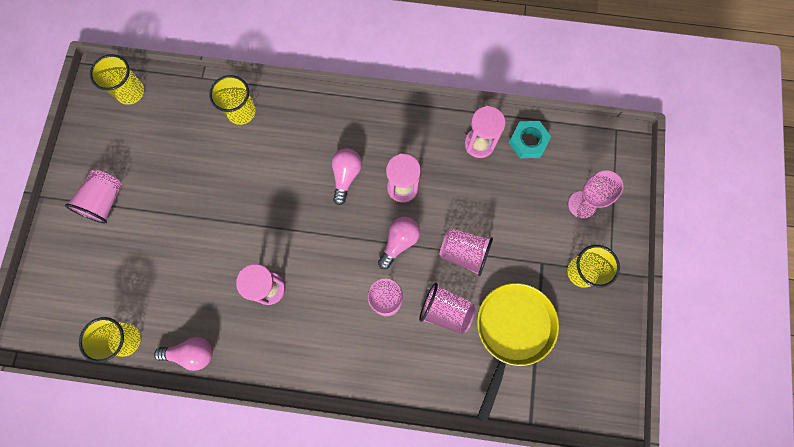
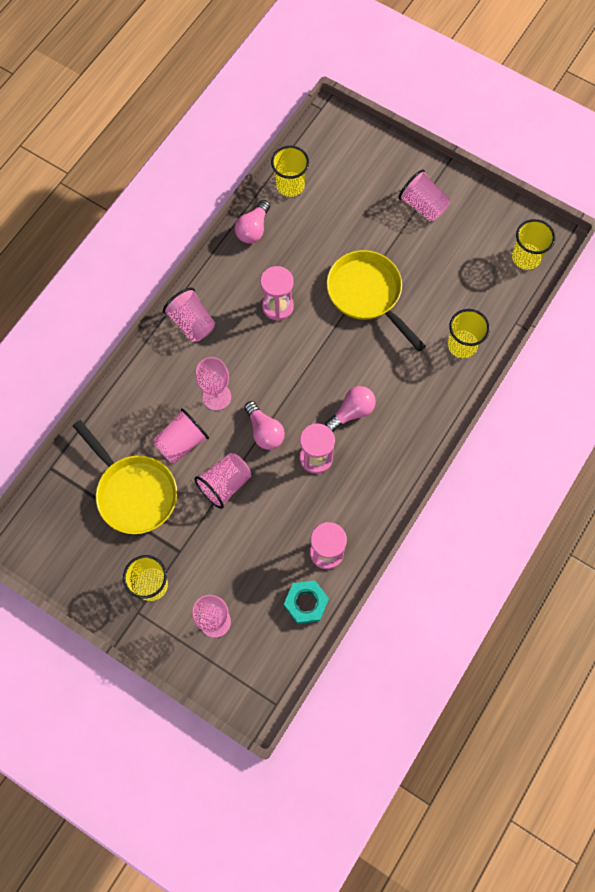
camera: 115 degrees right, 5 degrees down
(222, 212) = (367, 294): none -> yellow pan
(321, 363) = (192, 323): none -> pink cup
(346, 176) = (352, 412): pink light bulb -> pink light bulb turned 75 degrees counterclockwise

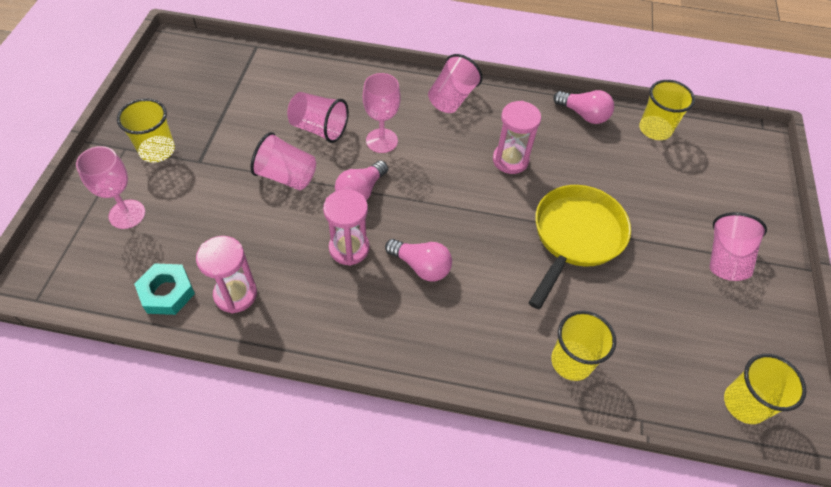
camera: 65 degrees right, 15 degrees down
(134, 492) = (252, 109): yellow pan -> none
(253, 229) = (584, 115): pink light bulb -> pink light bulb turned 150 degrees counterclockwise

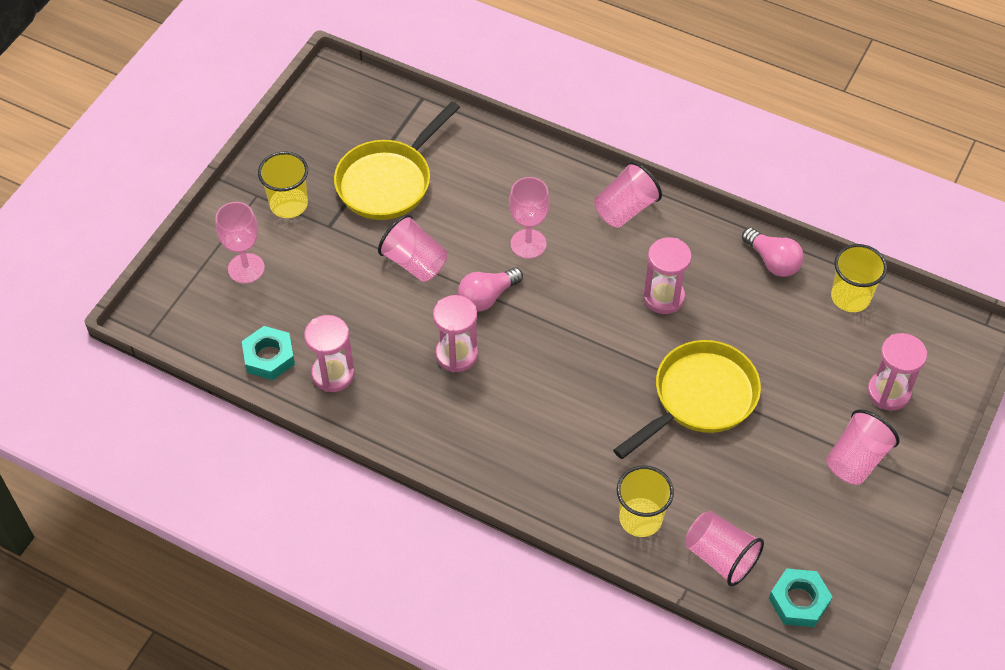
camera: 20 degrees right, 0 degrees up
(244, 115) = (388, 181): none -> yellow pan
(319, 128) = (464, 215): pink cup -> pink cup (720, 557)
(421, 266) = (524, 390): pink light bulb -> none
(721, 196) = (888, 392): none -> pink hourglass
(744, 403) = (799, 601): yellow cup -> turquoise nut

